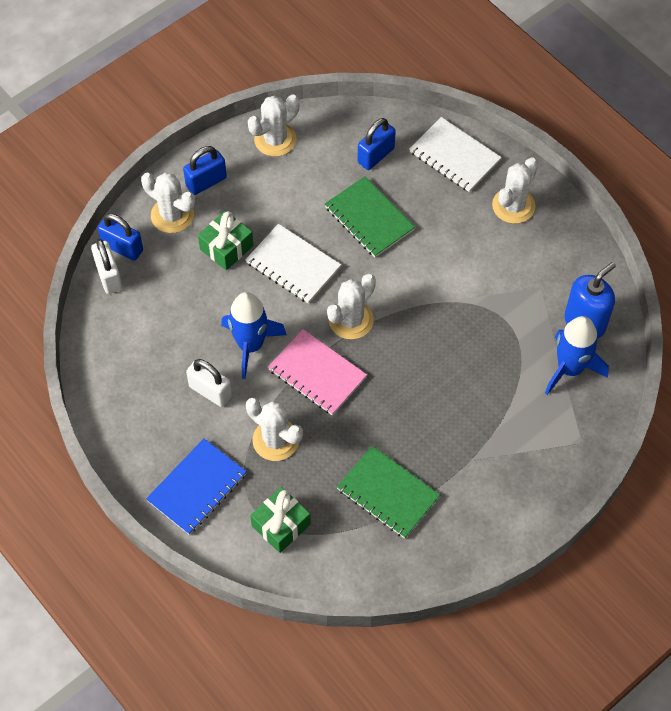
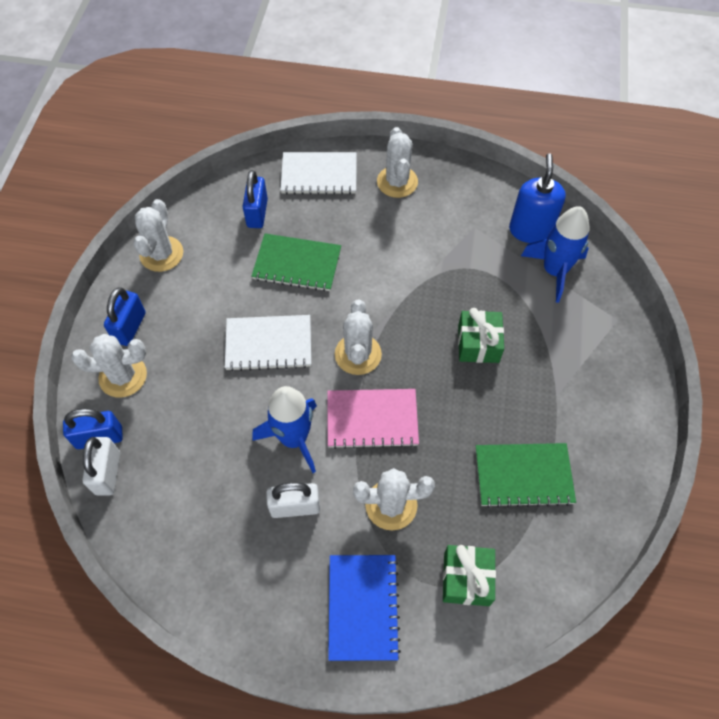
camera: 40 degrees left, 0 degrees up
(109, 276) = (108, 473): white padlock -> white padlock turned 60 degrees clockwise
(226, 247) = (197, 369): green gift -> green gift (478, 344)

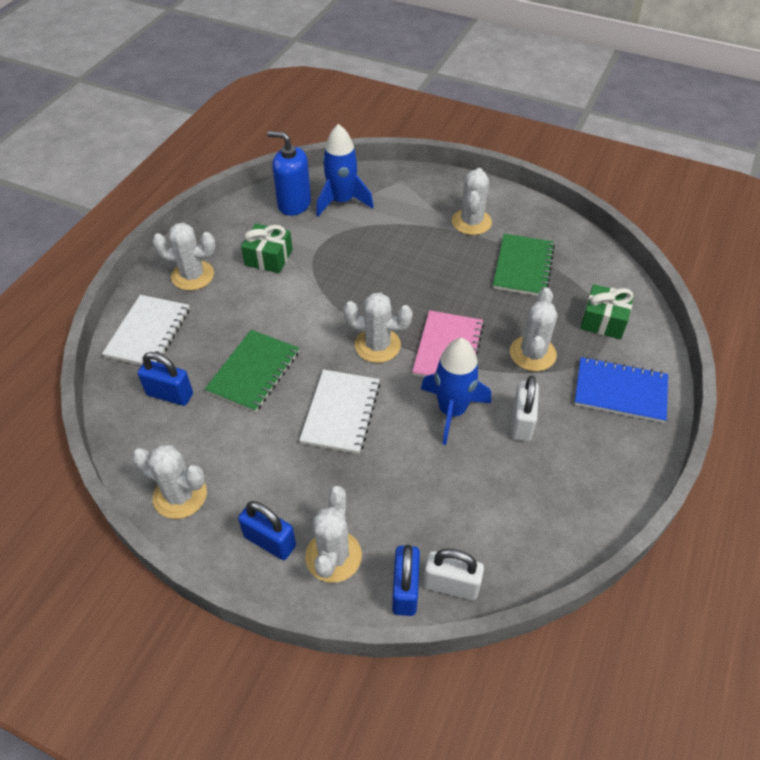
camera: 75 degrees left, 10 degrees down
(478, 344) = (395, 263): green gift -> green gift (268, 258)
(577, 406) = (471, 222): none -> white cactus

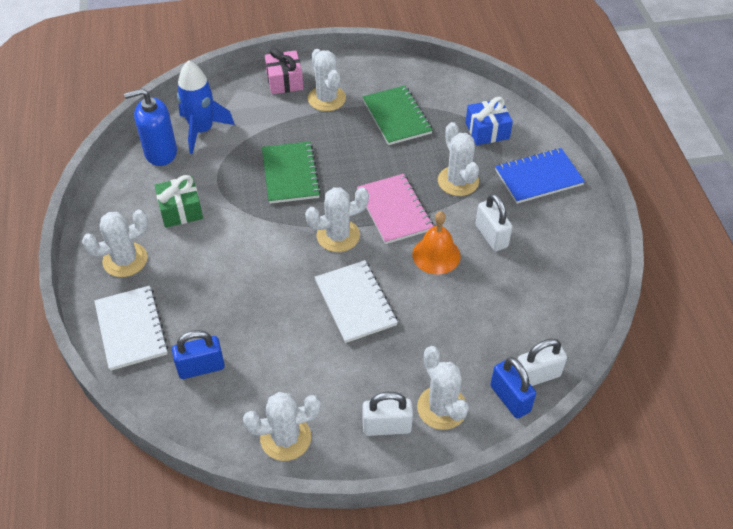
camera: 35 degrees left, 0 degrees up
(254, 372) = (256, 310): green notebook -> green notebook (290, 174)
(270, 541) = (386, 427): blue padlock -> white padlock
(447, 191) = (284, 81): none -> pink gift
(452, 411) = (436, 255): blue rocket -> orange bell
(603, 321) = (487, 131): green gift -> blue gift

